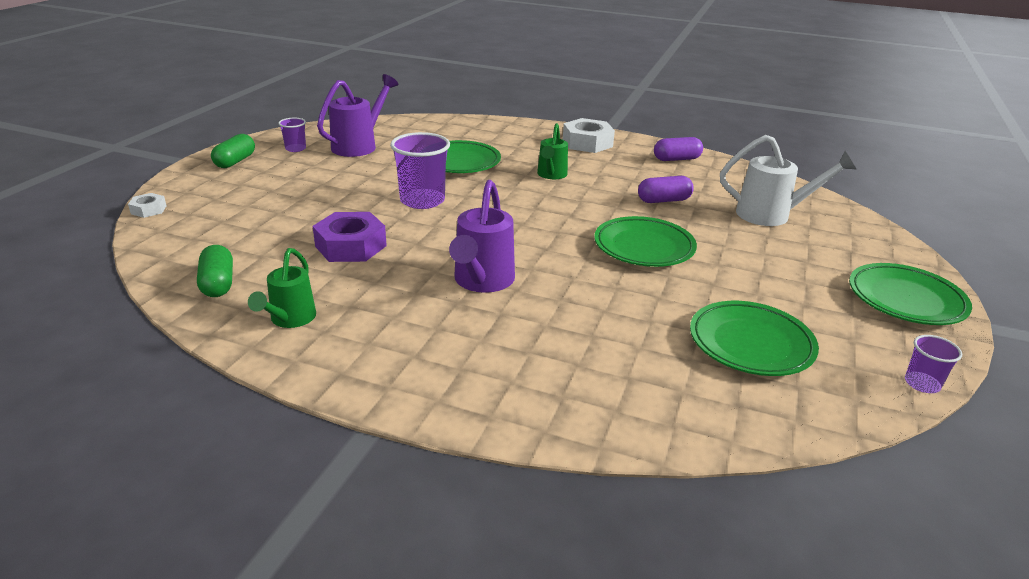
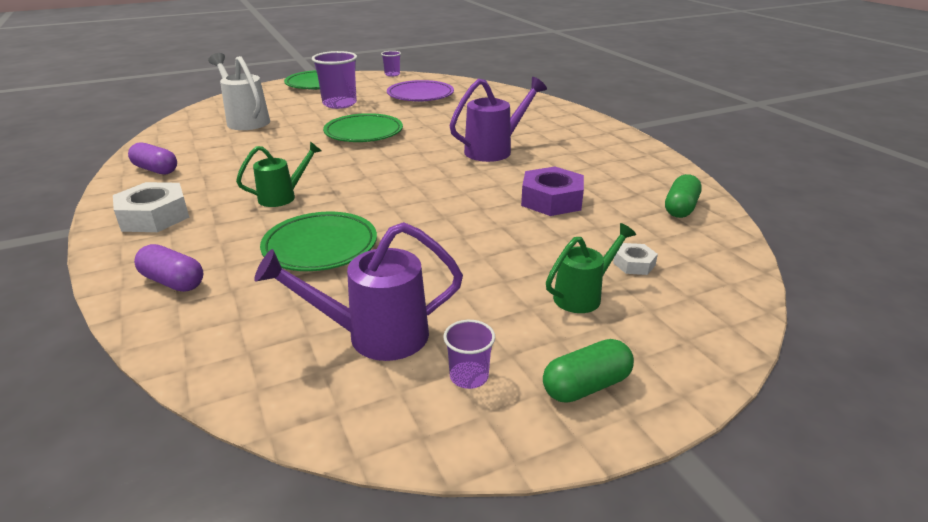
camera: 135 degrees left, 0 degrees up
(148, 210) = (743, 324): white nut -> white nut (634, 264)
(290, 319) = (638, 170): green watering can -> green watering can (582, 296)
(422, 201) = (437, 217): purple cup -> purple cup (339, 104)
(664, 200) = (271, 148): purple capsule -> purple capsule (173, 281)
(751, 344) = (420, 95): green plate -> purple plate

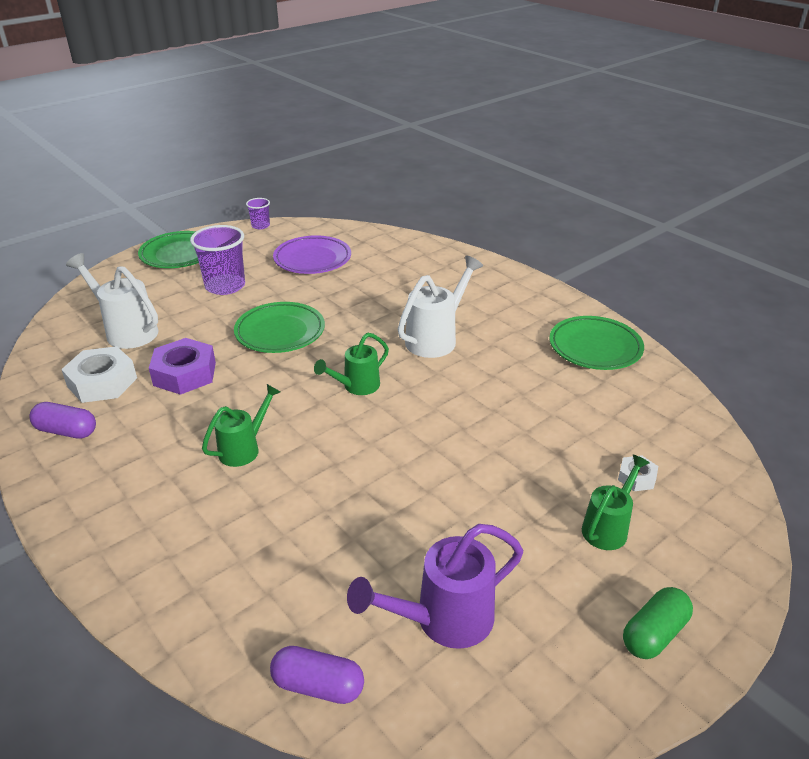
camera: 15 degrees left, 5 degrees up
(154, 216) = (113, 505): white nut -> white nut (102, 382)
(173, 281) = (197, 595): purple capsule -> purple capsule (318, 685)
(320, 247) = (326, 514): green plate -> green plate (595, 348)
(404, 171) = (357, 386): none -> green watering can
(469, 376) = (551, 647): purple cup -> none
(494, 150) = (436, 339): purple watering can -> white watering can
(551, 200) = (526, 404): purple nut -> purple nut (185, 374)
(680, 208) = (650, 394): green capsule -> none

